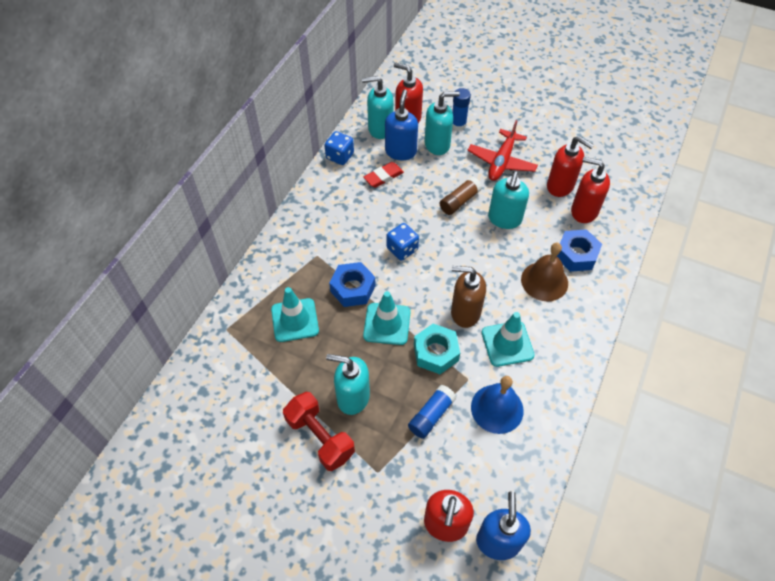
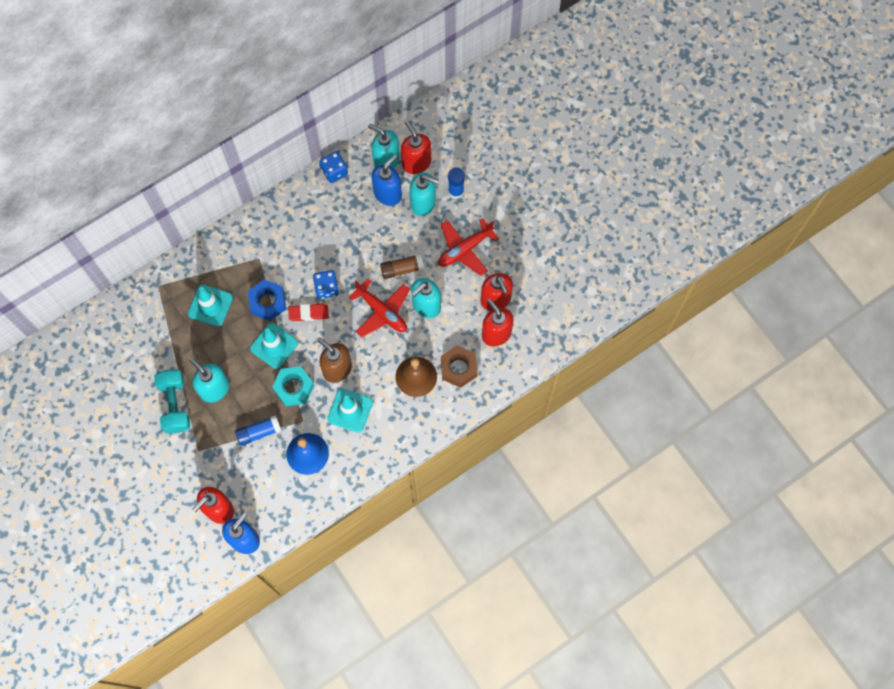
camera: 30 degrees right, 15 degrees up
(320, 437) = (175, 405): red dumbbell -> turquoise dumbbell
(383, 177) = (357, 212): red eraser -> red eraser (308, 313)
(469, 243) = (382, 312): none -> red plane
(576, 255) = (458, 368): blue nut -> brown nut

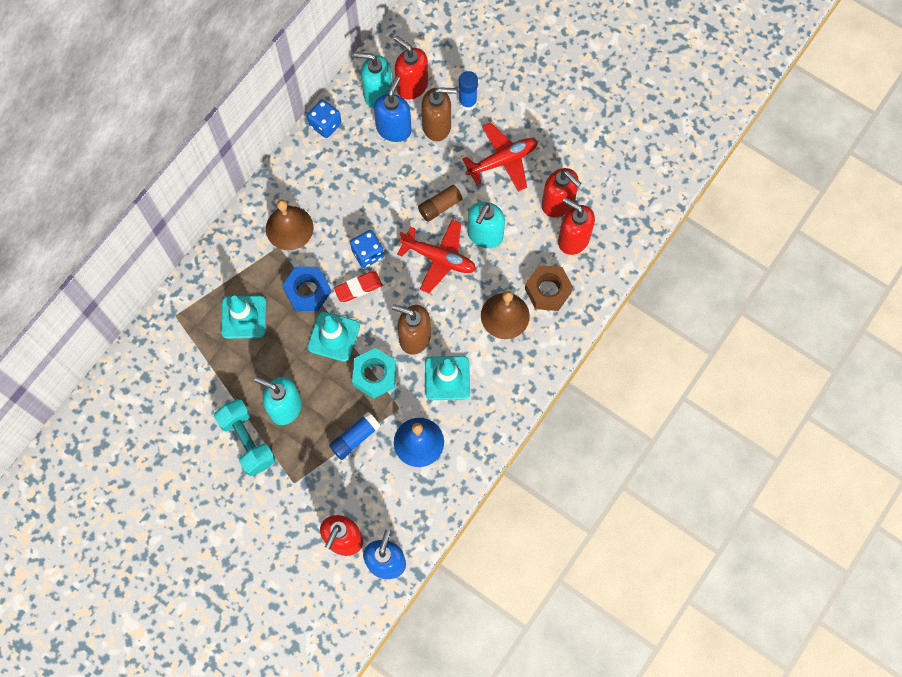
camera: 20 degrees left, 0 degrees up
(273, 246) = (289, 228): none -> brown bell
(423, 203) = (437, 126): turquoise soap dispenser -> brown soap dispenser
(465, 249) = (502, 161): red plane -> red plane turned 150 degrees counterclockwise

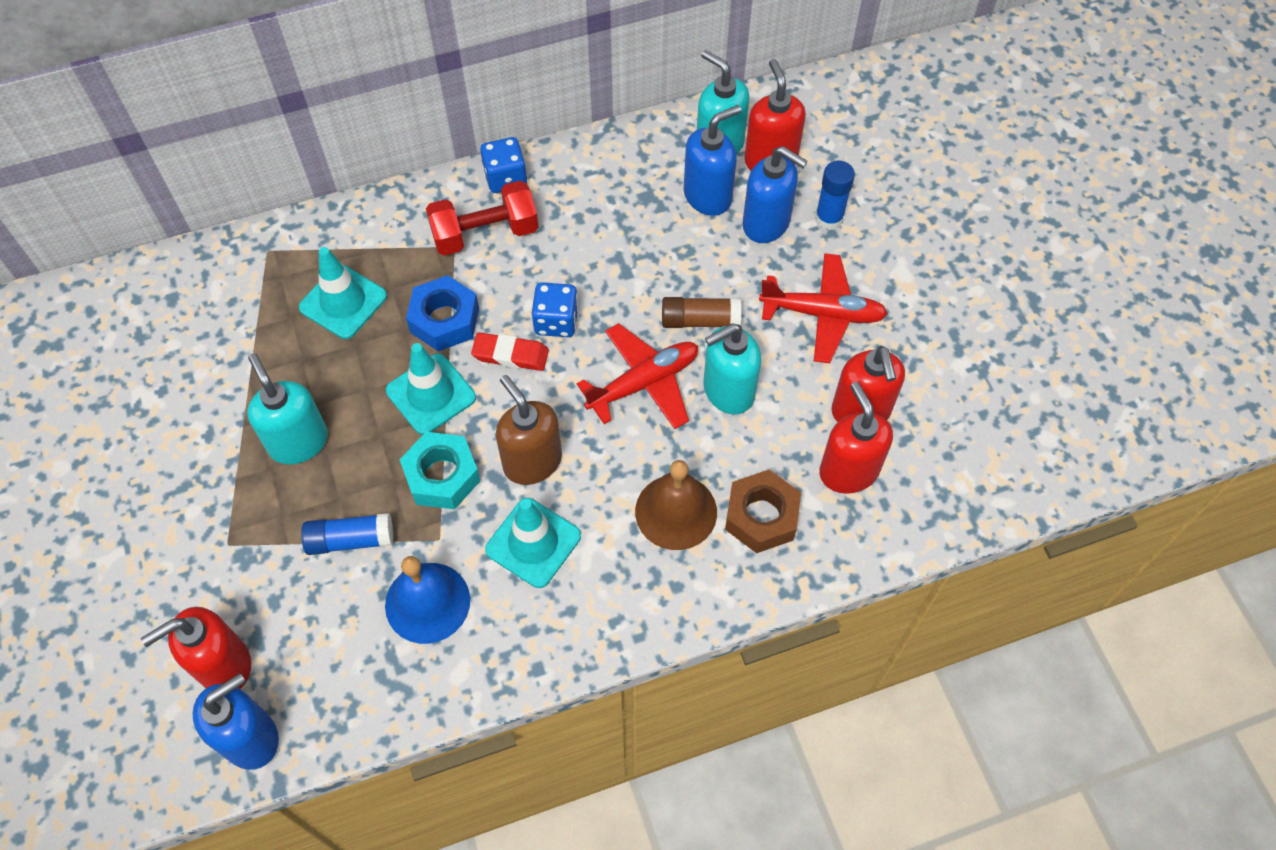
camera: 35 degrees right, 10 degrees down
(247, 441) = (218, 453): turquoise dumbbell -> none
(289, 228) = (485, 233): brown bell -> red dumbbell
(325, 125) = (626, 144): blue dice -> blue dice (505, 178)
(437, 126) = (766, 224): brown soap dispenser -> blue soap dispenser
(439, 258) = (644, 383): red plane -> red plane turned 90 degrees counterclockwise

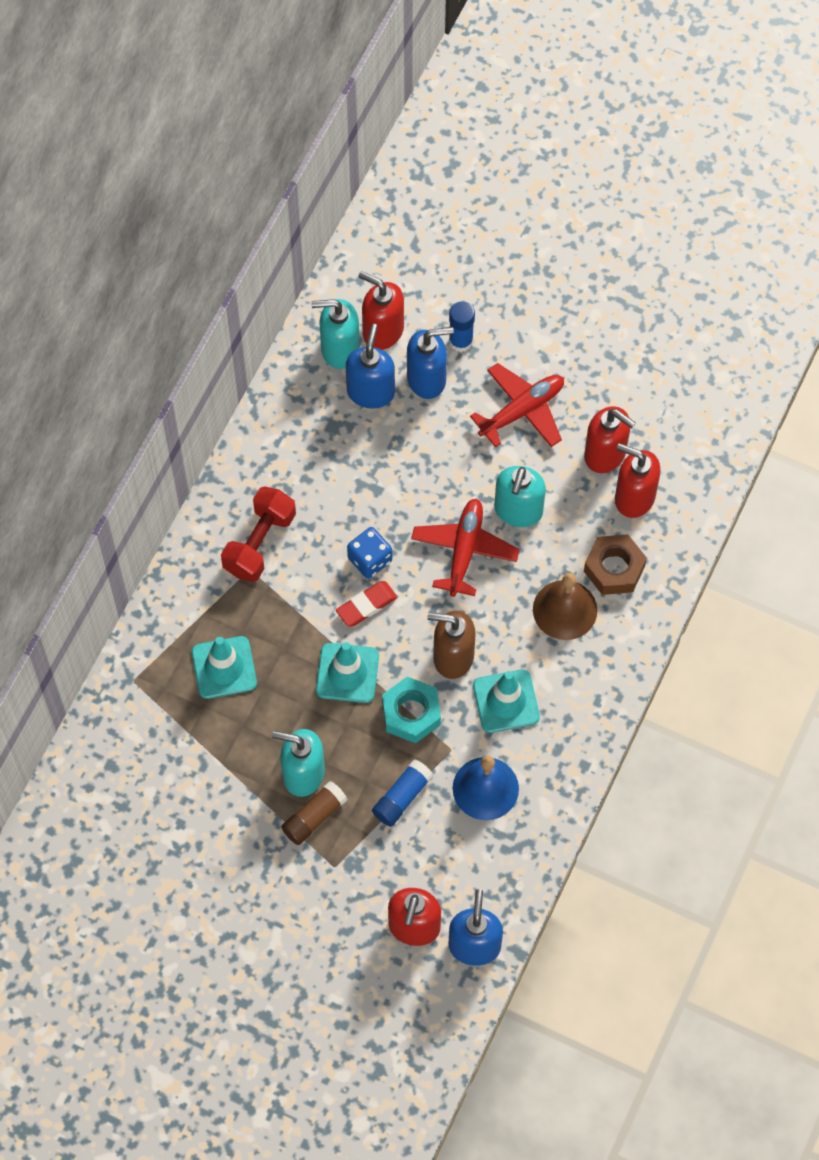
camera: 45 degrees left, 5 degrees up
(444, 320) = (301, 621): blue nut -> none
(505, 178) = (228, 493): blue dice -> none
(700, 320) = (455, 480): brown glue stick -> brown glue stick (314, 817)

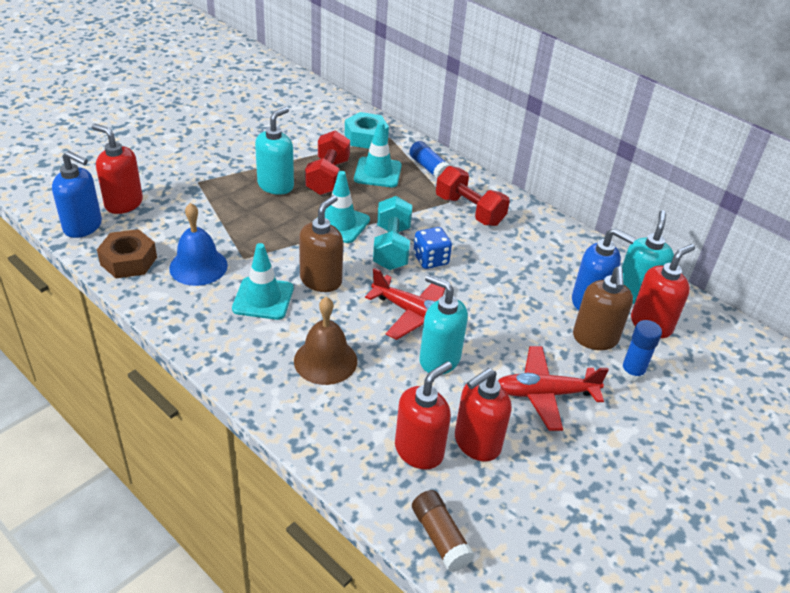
camera: 105 degrees right, 25 degrees down
(259, 722) = (327, 177): none -> red dumbbell
(314, 817) = (240, 182): brown glue stick -> brown glue stick (440, 537)
(366, 605) = (391, 247): red eraser -> turquoise dumbbell
(402, 797) = (224, 224): blue glue stick -> blue glue stick (429, 168)
(411, 713) = (287, 246): turquoise nut -> turquoise nut (366, 137)
(427, 379) = (595, 339): blue soap dispenser -> brown soap dispenser
(522, 410) = (545, 394): red plane -> red plane turned 105 degrees clockwise
(614, 569) = (348, 409): brown nut -> brown nut (128, 261)

